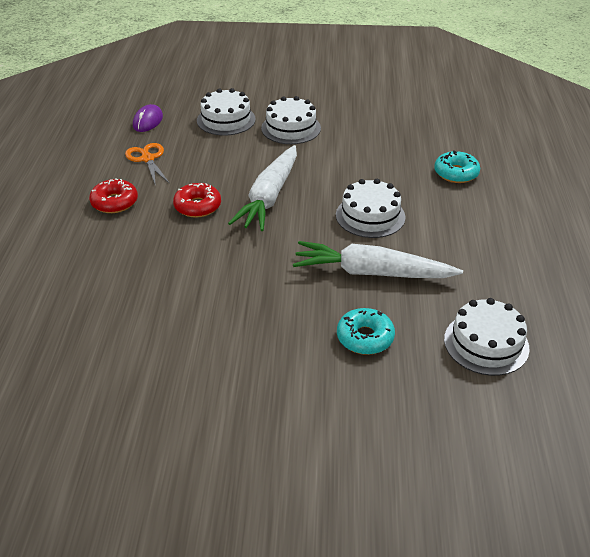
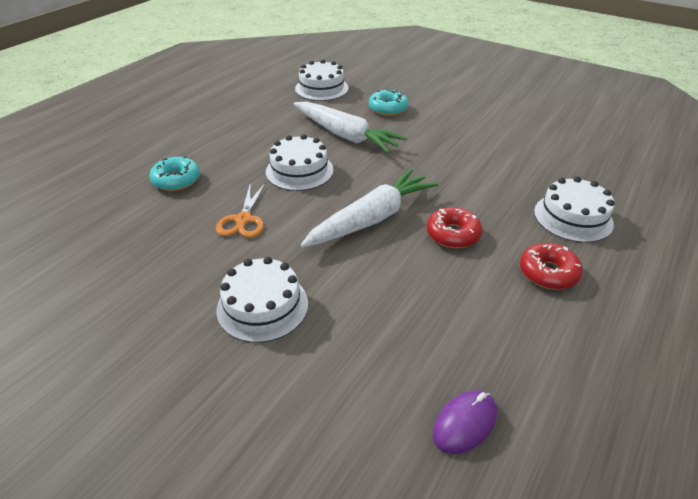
camera: 150 degrees left, 0 degrees up
(147, 159) = (489, 329): orange scissors -> orange scissors (243, 220)
(226, 120) = (336, 366): white cake -> white cake (573, 217)

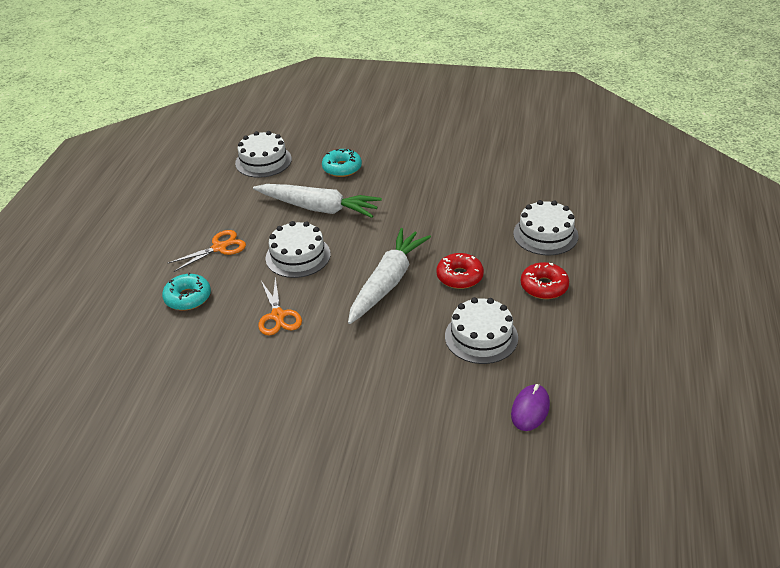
camera: 20 degrees left, 0 degrees up
(235, 146) = (219, 248): none -> orange scissors
(262, 306) = (342, 380): white cake -> white cake (481, 337)

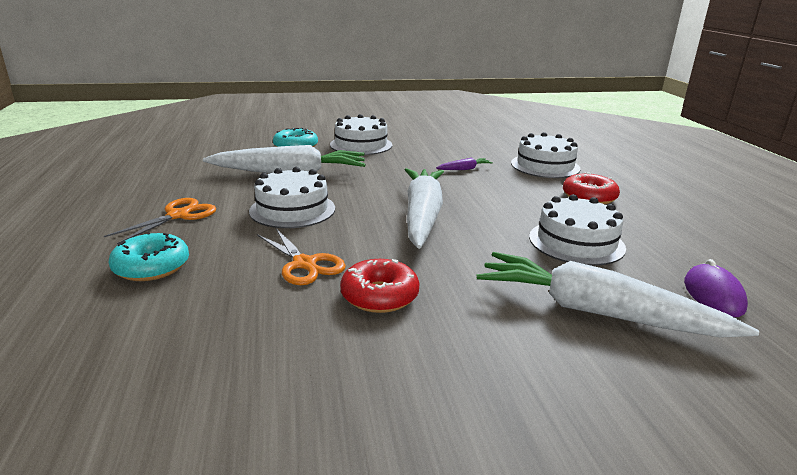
camera: 25 degrees left, 15 degrees down
(263, 161) = (199, 150): white cake -> white cake (361, 145)
(433, 402) = (596, 312): none -> white carrot
(459, 276) = (497, 201): red donut -> red donut (379, 296)
(466, 227) = (464, 169): none -> purple carrot

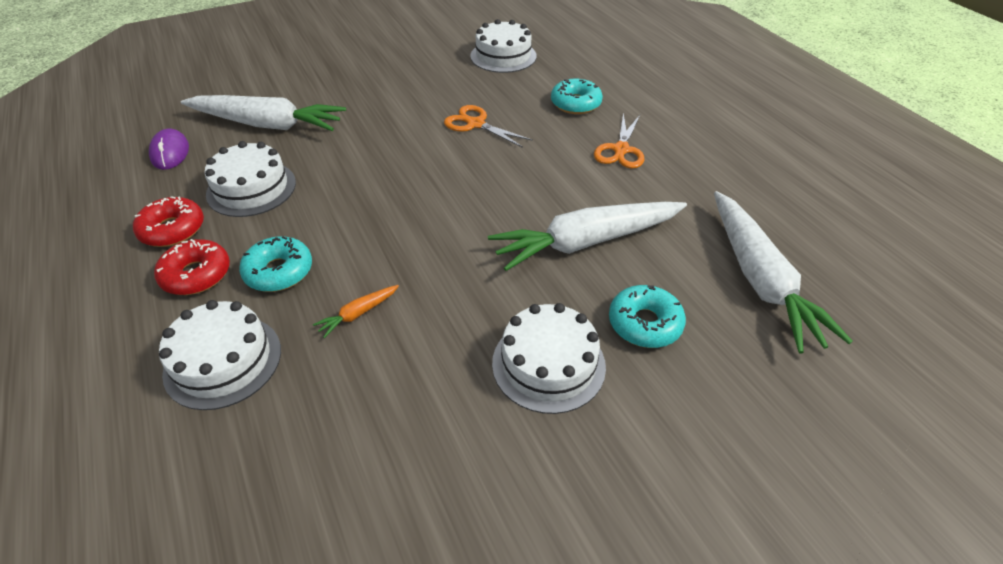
camera: 165 degrees right, 20 degrees up
(292, 209) = (530, 178): white cake -> white cake (503, 56)
(379, 296) = (412, 111): red donut -> red donut (172, 229)
(422, 216) = (400, 195): white carrot -> white carrot (760, 279)
(464, 169) = (358, 314): purple carrot -> orange carrot
(524, 190) = (279, 272): none -> turquoise donut

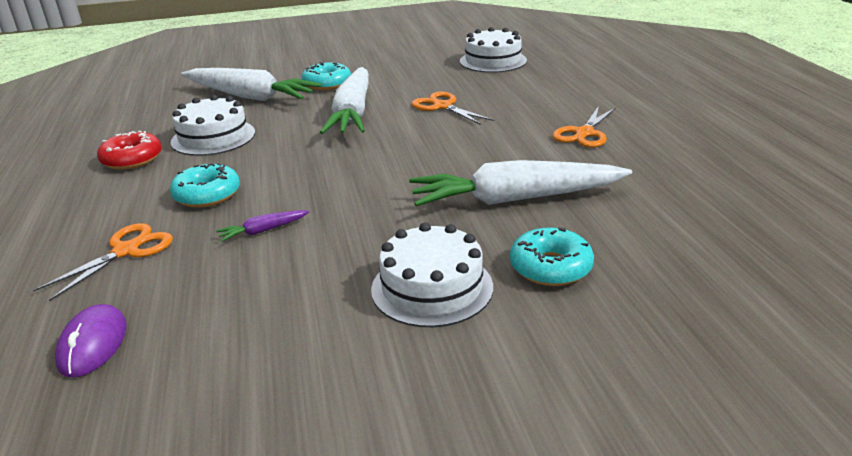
camera: 15 degrees right, 15 degrees down
(170, 152) = (157, 110): purple mouse -> purple mouse (93, 344)
(196, 275) = (135, 190): red donut -> none
(223, 361) = (126, 251): white cake -> orange scissors
(358, 314) = (263, 231): orange carrot -> purple carrot
(575, 104) = (551, 97): turquoise donut -> turquoise donut (327, 84)
(760, 279) = (700, 245): white carrot -> white carrot (353, 113)

